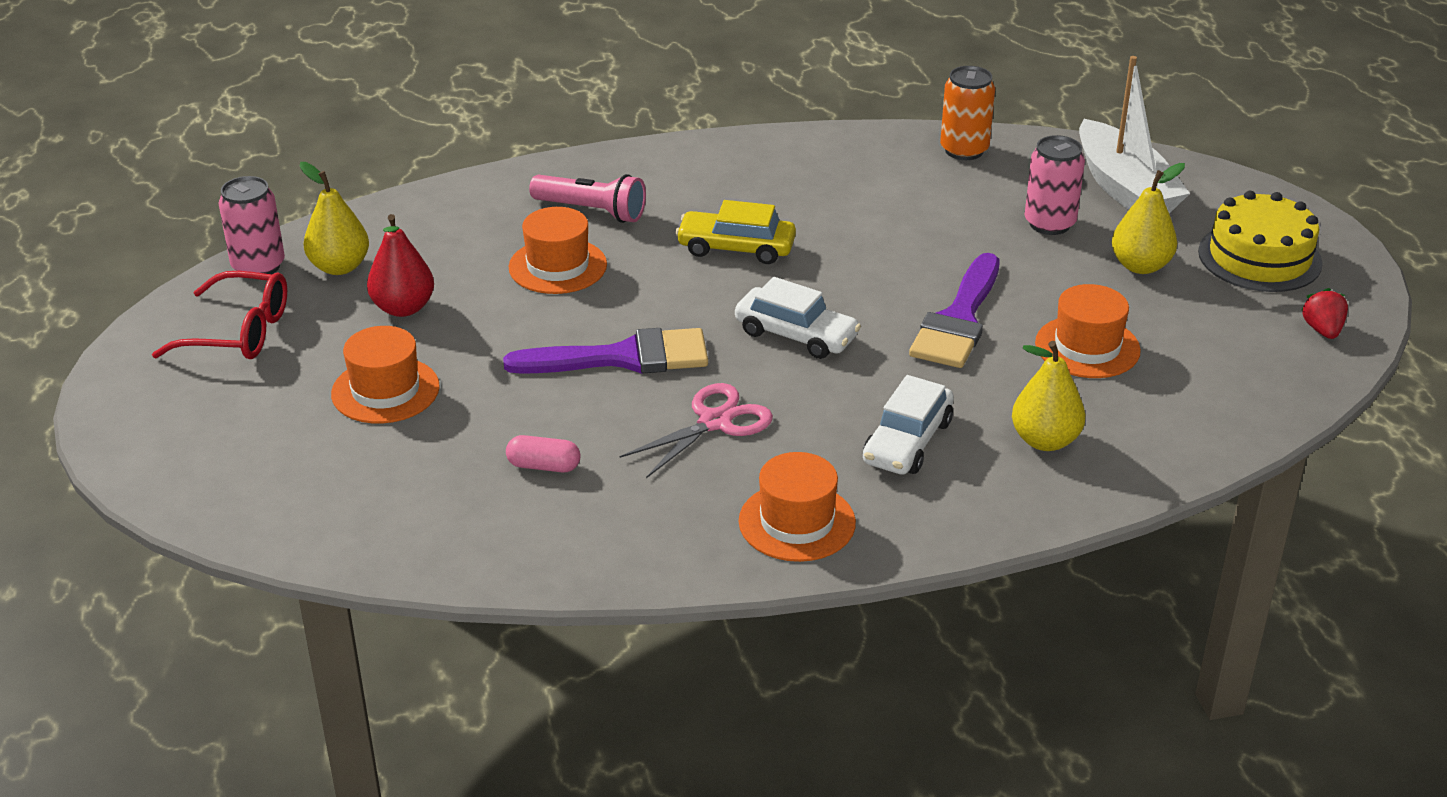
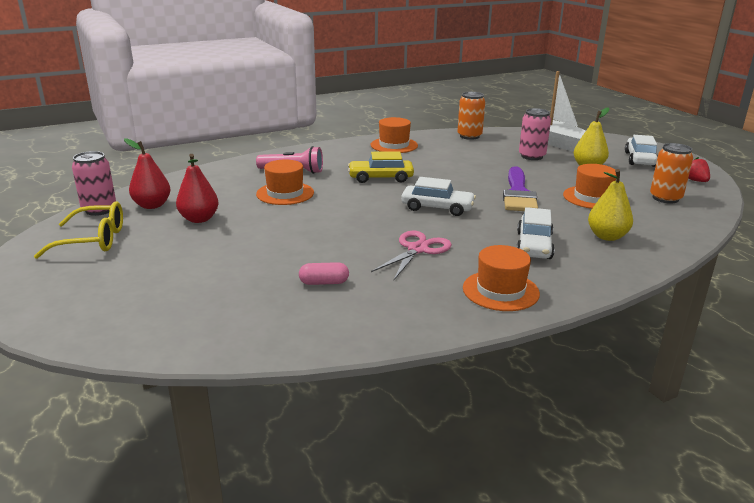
camera: 15 degrees left, 10 degrees down
(239, 332) = (93, 240): red glasses -> yellow glasses
(339, 267) = (152, 205): yellow pear -> red pear
(385, 390) = (202, 257): orange hat -> orange hat (394, 145)
(623, 358) = (345, 227): purple brush -> none
(1223, 367) = (665, 198): none -> orange can
(1259, 257) = (639, 159): yellow cake -> white car

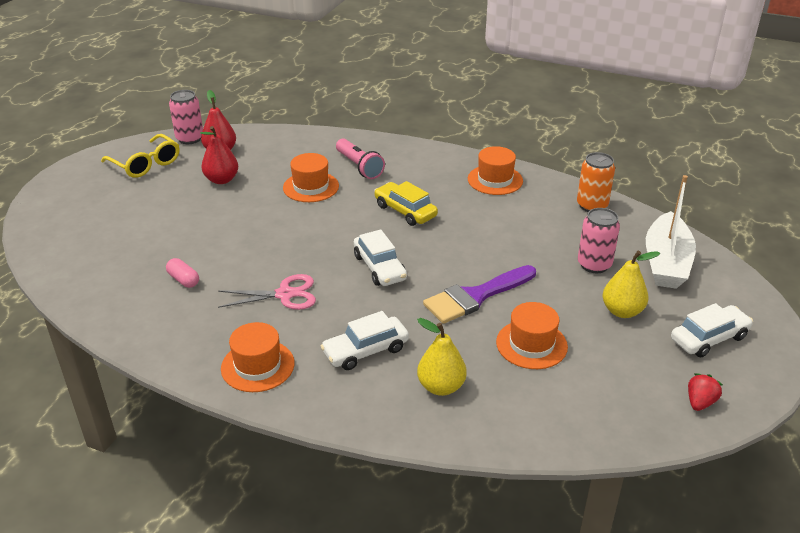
camera: 50 degrees right, 10 degrees up
(665, 198) = (604, 395): orange can -> none

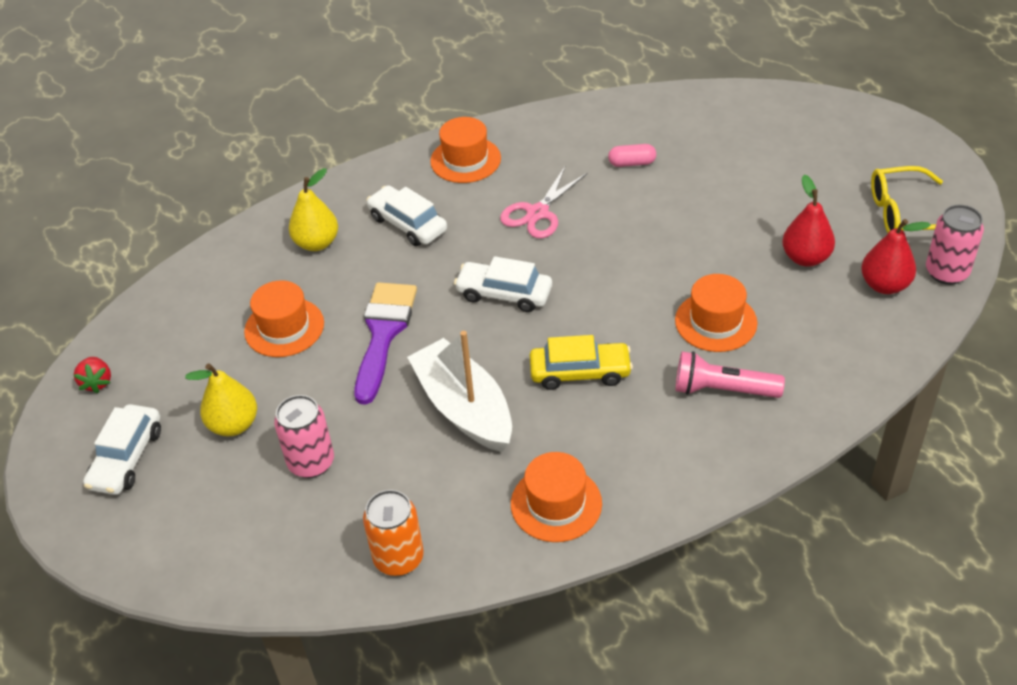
camera: 135 degrees right, 10 degrees up
(365, 351) = (407, 224): white car -> white car turned 60 degrees counterclockwise
(666, 262) = (237, 531): white boat -> white boat (464, 408)

